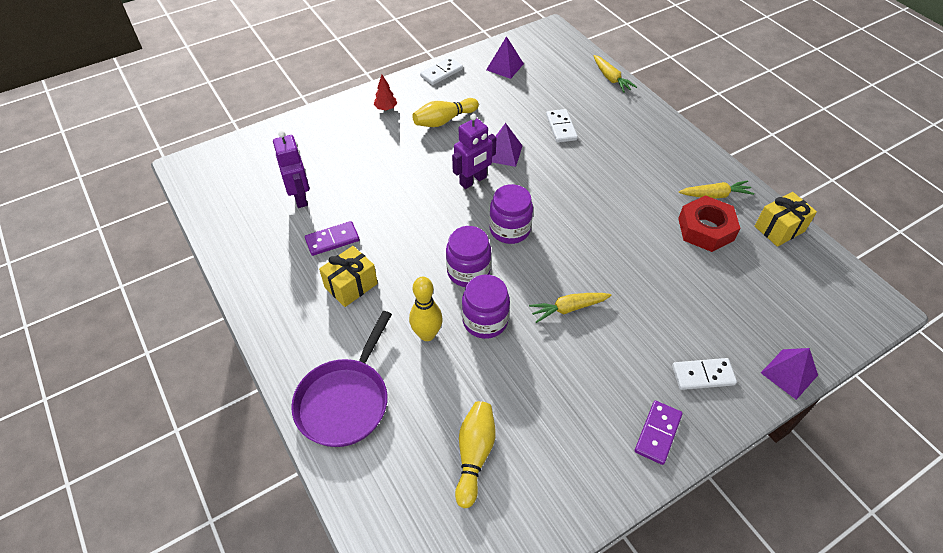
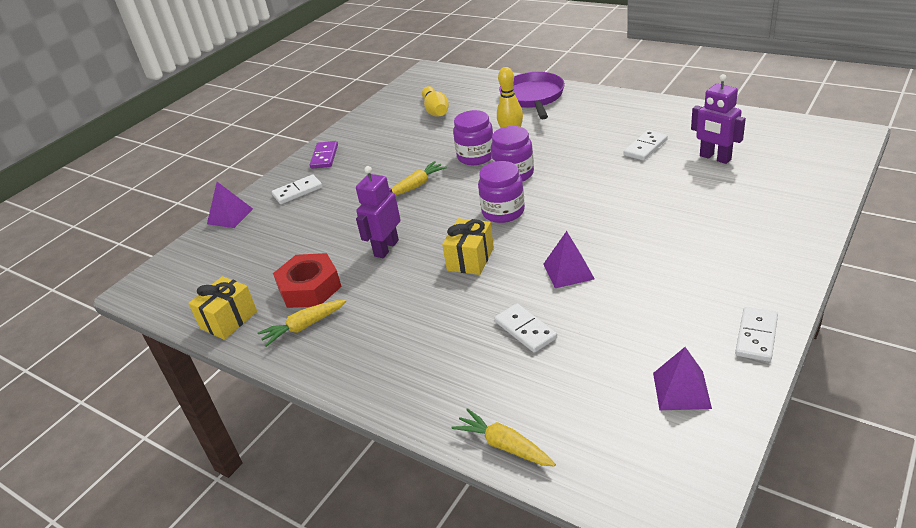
camera: 160 degrees right, 15 degrees down
(332, 240) = (645, 147): purple domino -> white domino
(351, 285) = (595, 134): yellow gift -> yellow gift (470, 259)
(386, 108) = (757, 259): red tree -> none
(444, 120) = (673, 276): yellow bowling pin -> none
(473, 181) = (574, 233): purple robot -> purple robot (386, 248)

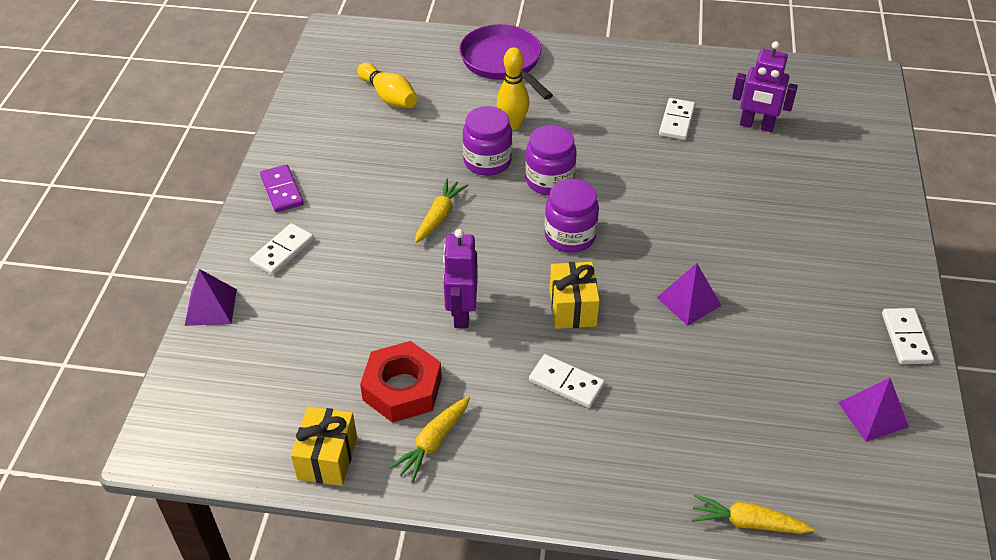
camera: 30 degrees left, 10 degrees up
(525, 330) = (688, 384): white domino -> white domino (566, 383)

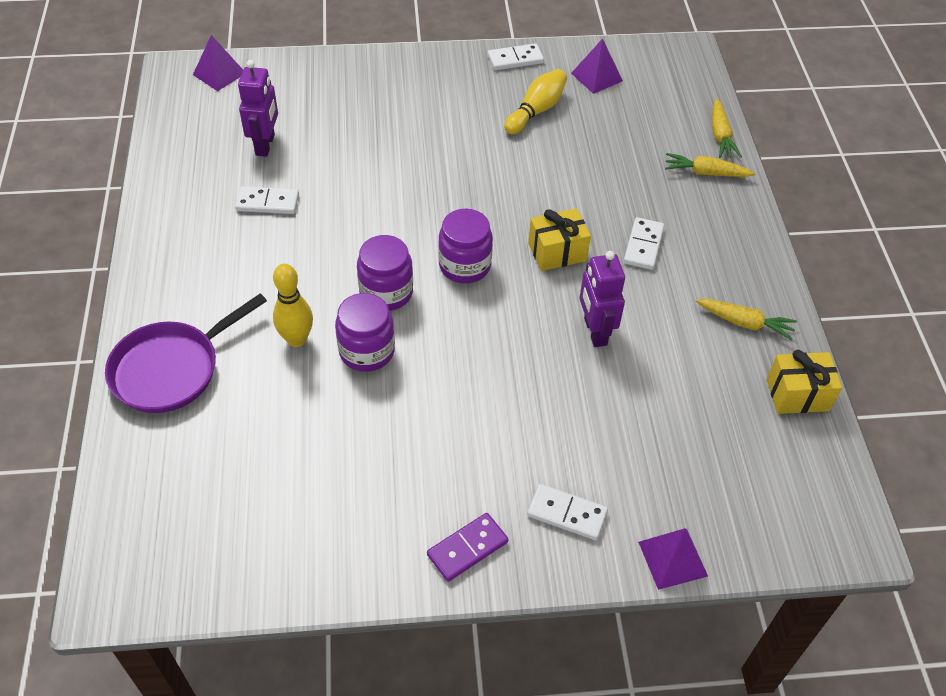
camera: 105 degrees left, 5 degrees up
(389, 96) = (259, 479): yellow bowling pin -> yellow bowling pin (536, 111)
(402, 389) = (700, 357): red nut -> none
(439, 216) = (467, 377): yellow carrot -> yellow carrot (705, 173)
(461, 313) = (594, 331): purple robot -> purple robot turned 90 degrees clockwise
(688, 301) = (520, 178): purple pyramid -> purple pyramid (219, 74)

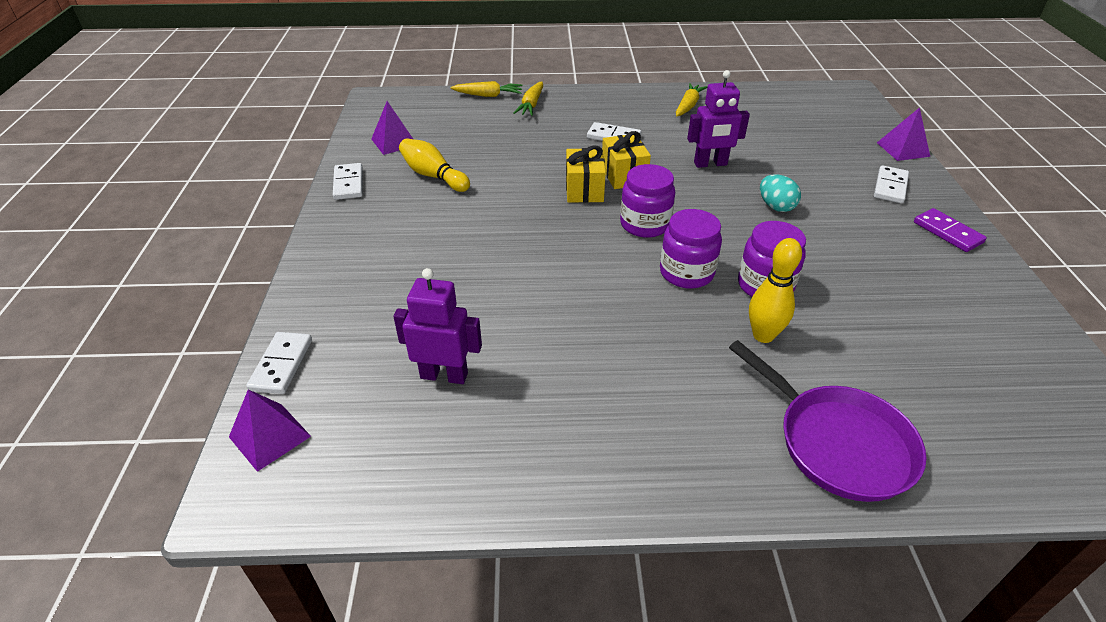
camera: 85 degrees left, 10 degrees down
(267, 203) = (553, 368): white domino -> white domino (282, 365)
(508, 382) = (776, 206): none -> turquoise egg
(797, 394) = (747, 95): yellow gift -> yellow gift (584, 190)

